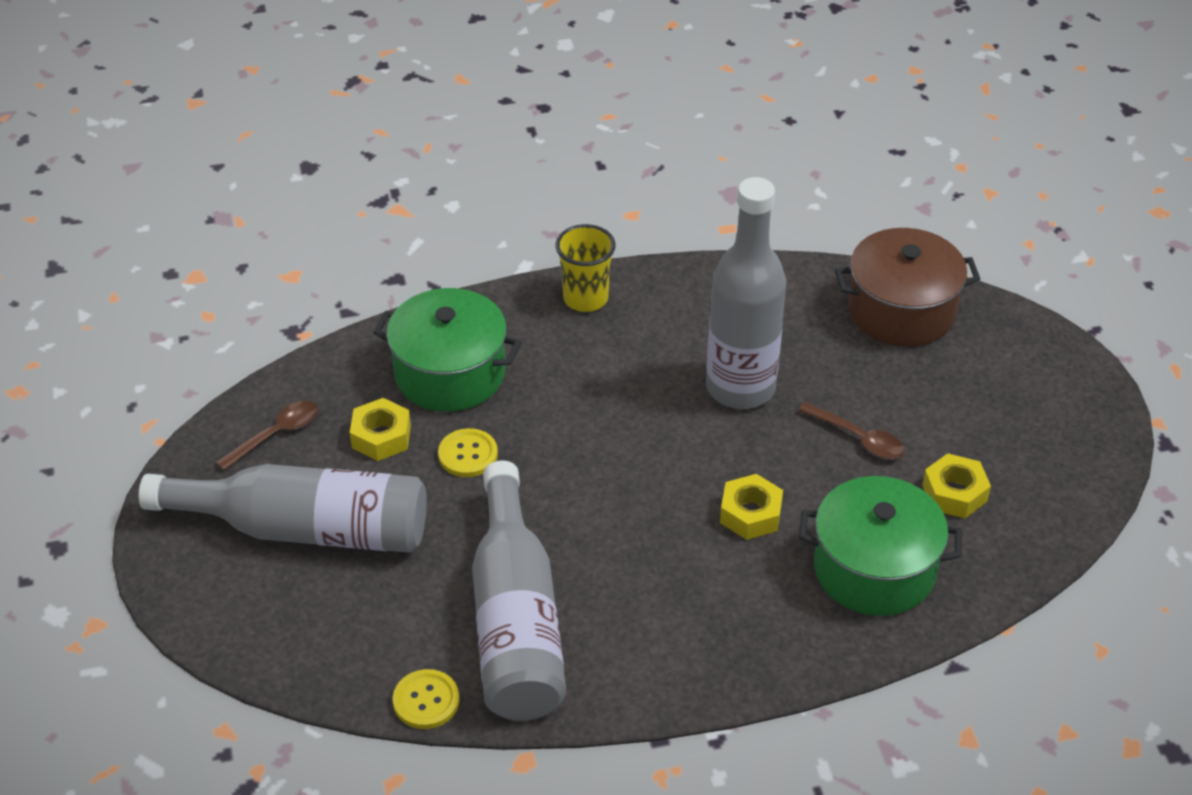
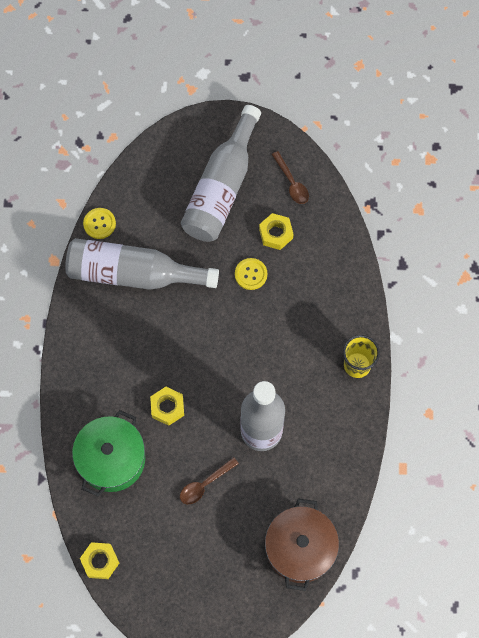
camera: 105 degrees right, 25 degrees up
(450, 373) = (314, 277): green pot -> none
(954, 493) = (150, 522): yellow nut -> yellow nut (100, 561)

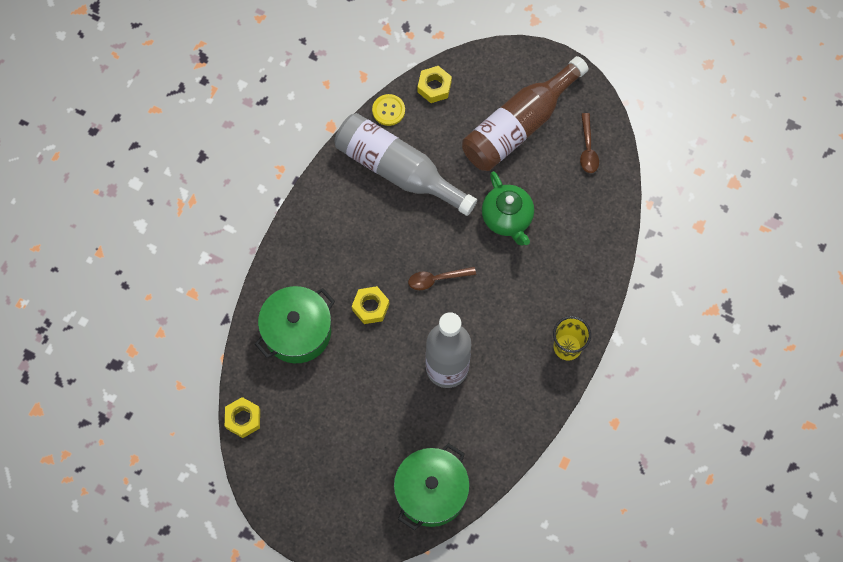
camera: 25 degrees right, 0 degrees up
(205, 484) = (371, 392): brown spoon -> brown spoon (437, 279)
(221, 188) = (518, 125): grey bottle -> brown bottle
(251, 274) = (507, 218): yellow button -> green teapot
(276, 234) = (549, 190): yellow nut -> yellow nut (434, 87)
(300, 548) = (431, 492): brown pot -> green pot

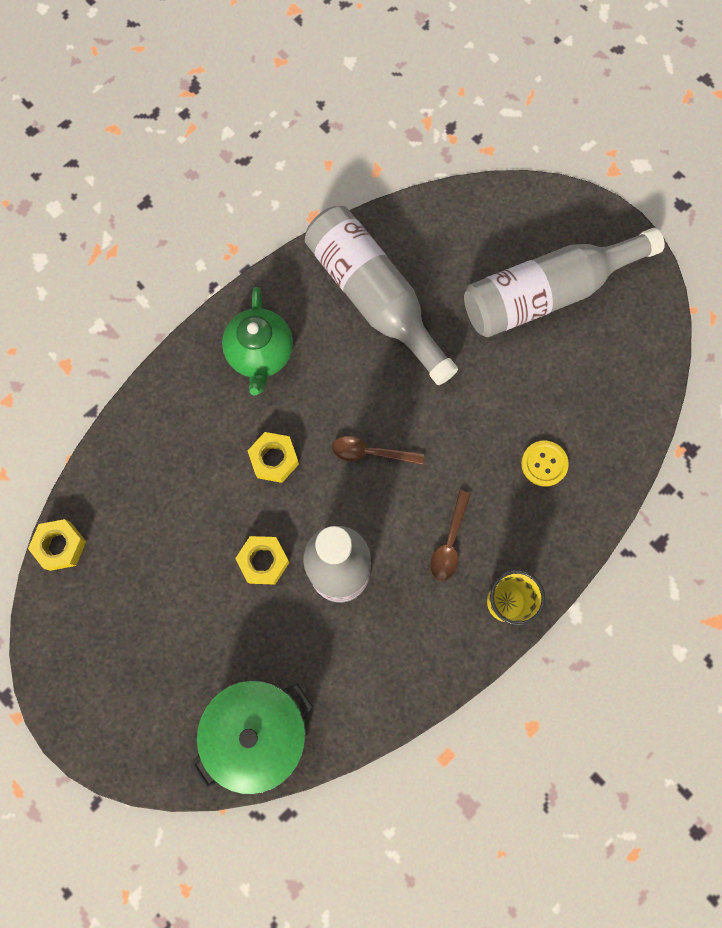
camera: 20 degrees right, 5 degrees up
(297, 331) = (171, 458): green pot -> none
(388, 110) = (391, 221): yellow button -> yellow button (544, 464)
(434, 87) = (458, 211): yellow nut -> yellow nut (263, 561)
(507, 218) = (489, 406): green teapot -> green teapot (260, 354)
(518, 125) = (546, 293): brown bottle -> grey bottle
(588, 148) = (624, 352): brown spoon -> brown spoon (449, 542)

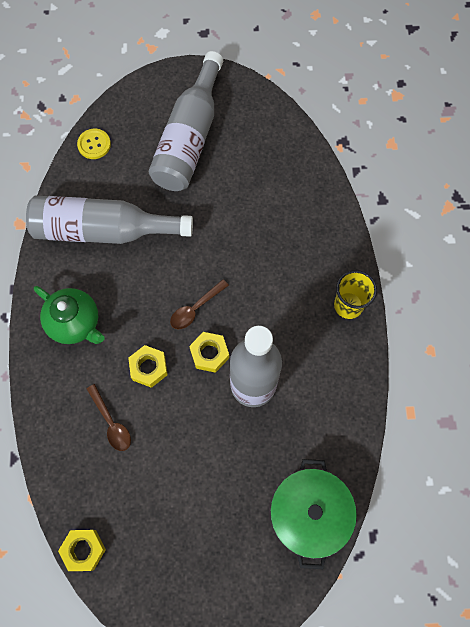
camera: 50 degrees left, 5 degrees down
(263, 561) = (206, 425): yellow nut -> yellow nut (209, 354)
(449, 542) = (287, 308): brown spoon -> brown spoon (111, 422)
(544, 464) = (286, 220): yellow button -> yellow button (94, 144)

